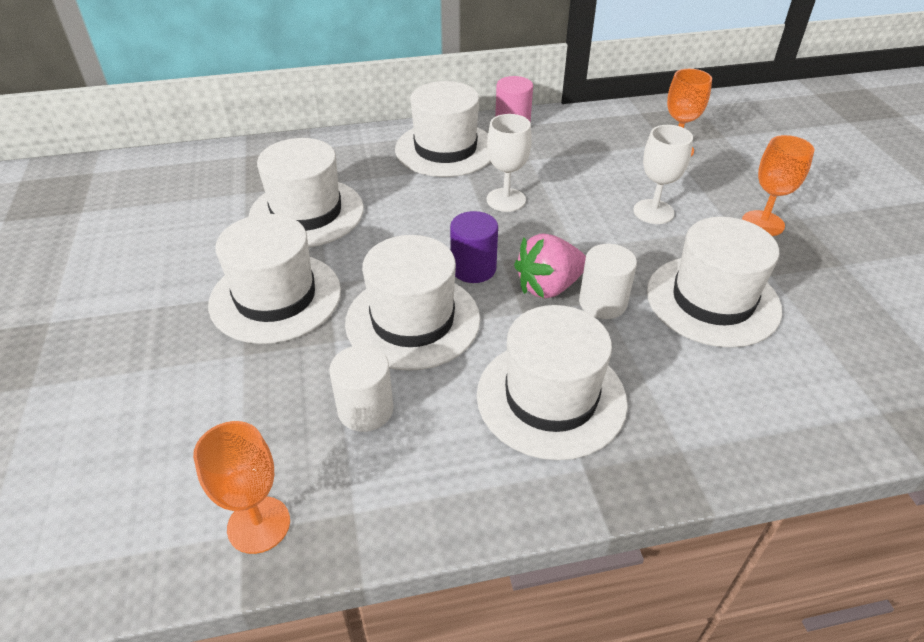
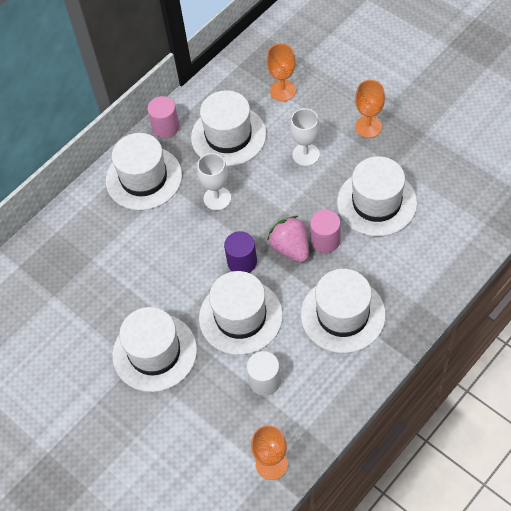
camera: 30 degrees left, 15 degrees up
(306, 213) = (109, 285): white hat -> white hat (228, 136)
(548, 287) = (291, 248): pink strawberry -> pink strawberry turned 120 degrees clockwise
(602, 303) = (325, 240): white cylinder -> pink cylinder

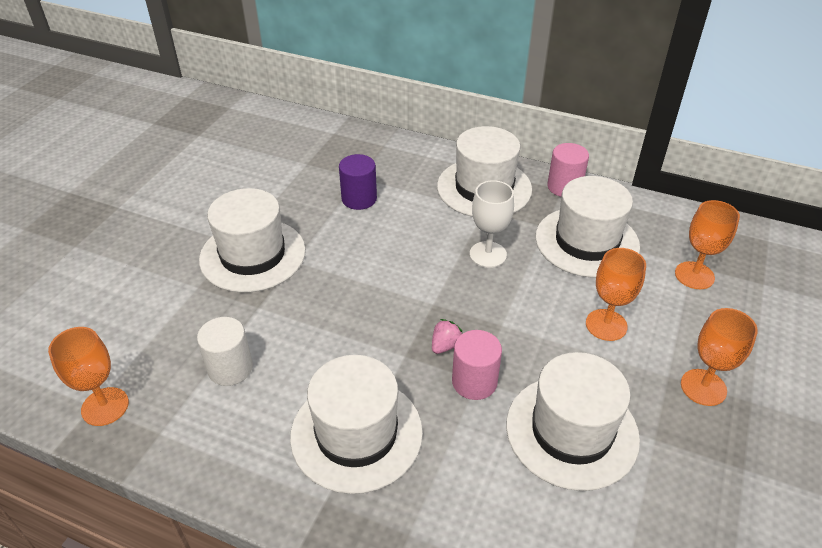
camera: 65 degrees right, 15 degrees down
(240, 317) = (321, 319): white hat -> none
(242, 262) = (404, 301): purple cylinder -> purple cylinder (359, 199)
(291, 248) = (445, 345): pink strawberry -> pink strawberry, size x0.52
(306, 155) = (606, 325): white goblet -> orange goblet

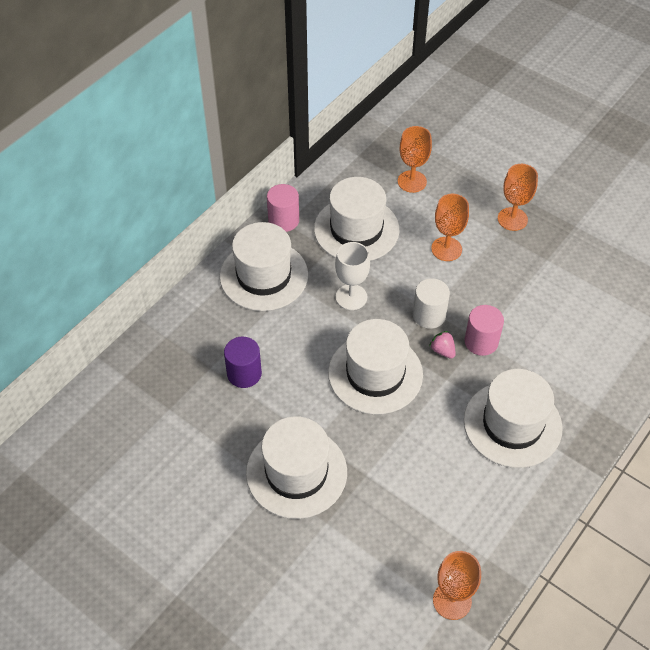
camera: 75 degrees left, 10 degrees up
(230, 368) = (431, 502): white cylinder -> white cylinder (429, 315)
(571, 431) = (533, 300): white hat -> white hat (375, 374)

